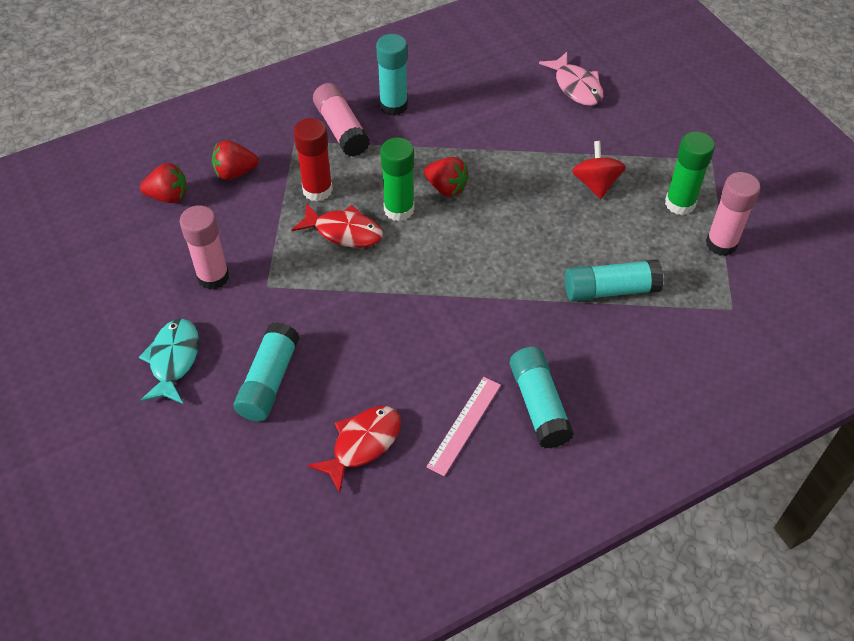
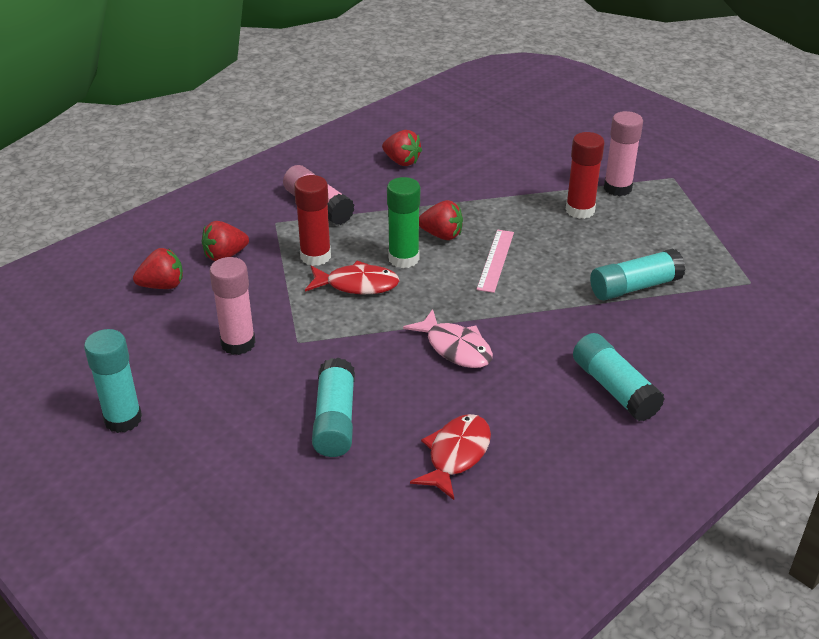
camera: 15 degrees left, 15 degrees down
(173, 360) = (225, 421): turquoise fish -> none
(393, 106) = (361, 181): turquoise glue stick -> turquoise glue stick (123, 419)
(442, 88) = (401, 161): none -> red strawberry
(464, 425) = (550, 419): pink ruler -> pink ruler (495, 260)
(576, 86) = (525, 143): pink fish -> pink fish (455, 348)
(596, 184) = (580, 210): red spinning top -> red glue stick
(680, 203) = (663, 213): green glue stick -> none
(721, 244) = (715, 236): pink glue stick -> pink glue stick (617, 188)

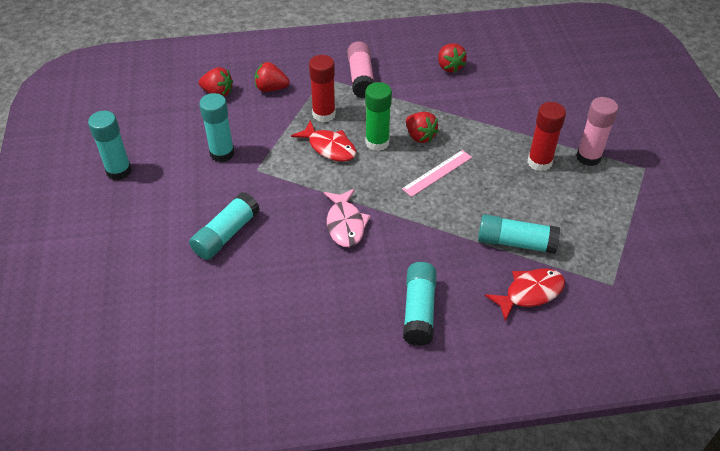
camera: 35 degrees right, 10 degrees up
(238, 343) = (222, 153): pink glue stick -> turquoise glue stick
(456, 455) = (271, 298): red fish -> red fish (530, 293)

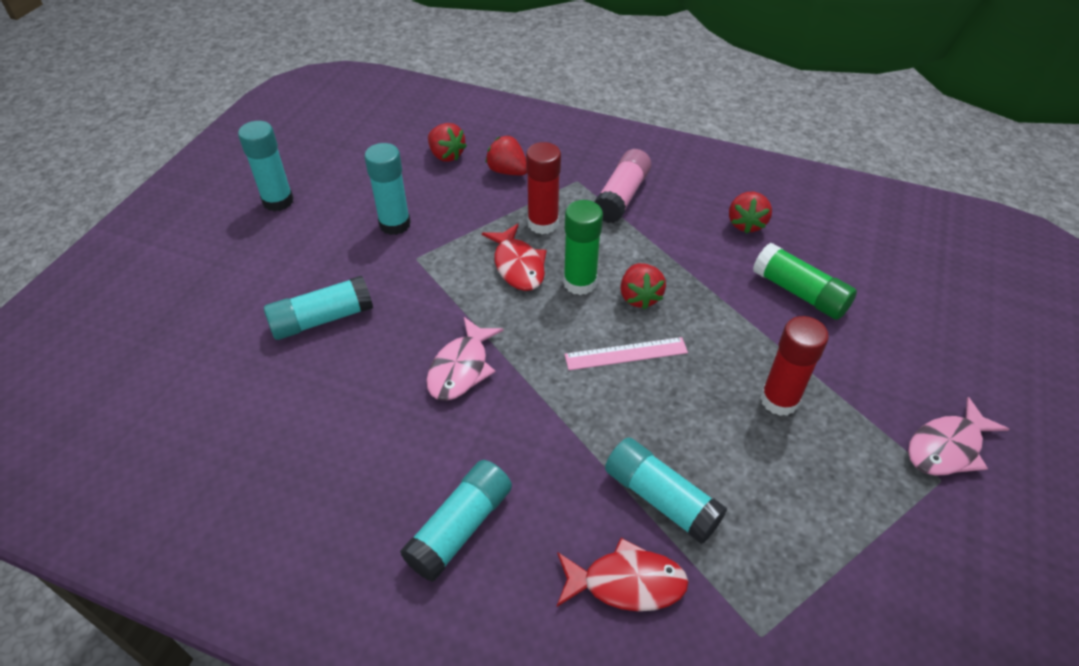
camera: 30 degrees right, 0 degrees up
(508, 97) = (799, 293): none -> green glue stick
(588, 157) = (859, 424): pink glue stick -> none
(637, 150) = (947, 447): none -> pink fish

